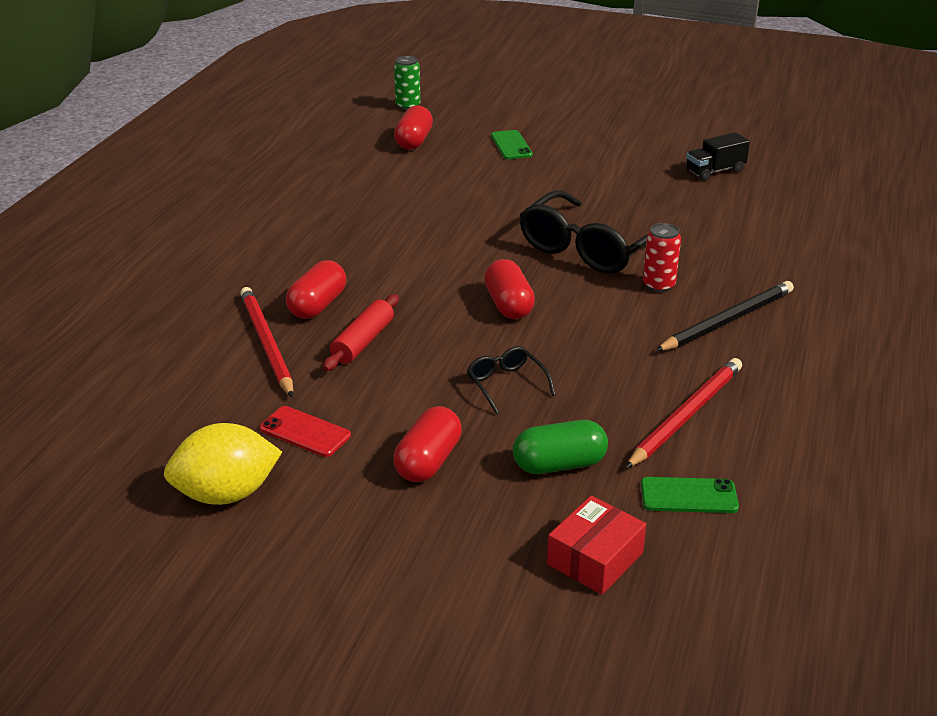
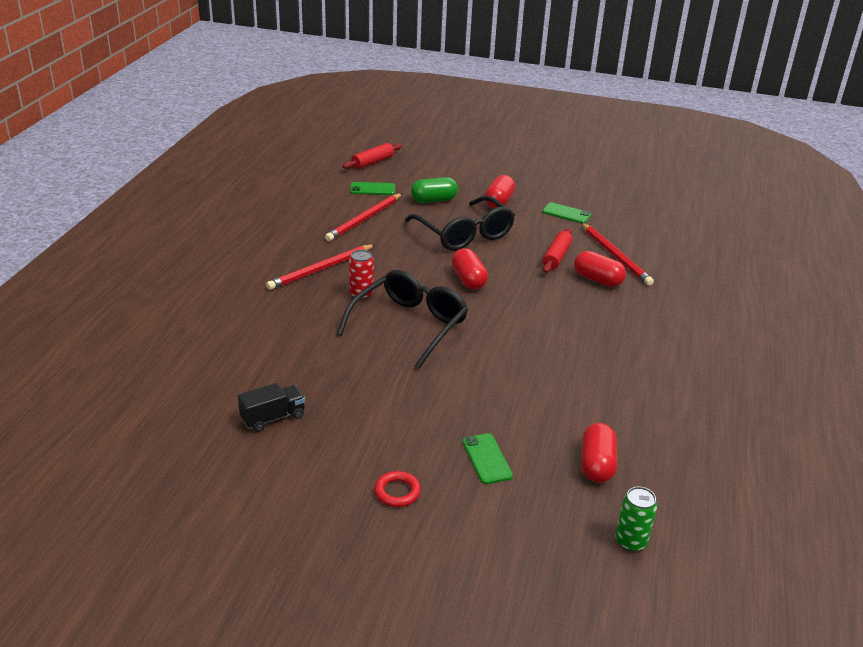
camera: 175 degrees right, 0 degrees up
(226, 494) = (589, 191): yellow lemon -> none
(305, 432) = (566, 213): red phone -> green phone
(317, 305) = (597, 279): red capsule -> red capsule turned 75 degrees counterclockwise
(506, 384) = (464, 234): black glasses -> black glasses, size x2.13
(589, 129) = (397, 492): none -> red ring
(595, 558) = (418, 171): red box -> none
(709, 591) = (372, 162): none -> red rolling pin
(727, 320) = (321, 269): black pencil -> red pencil

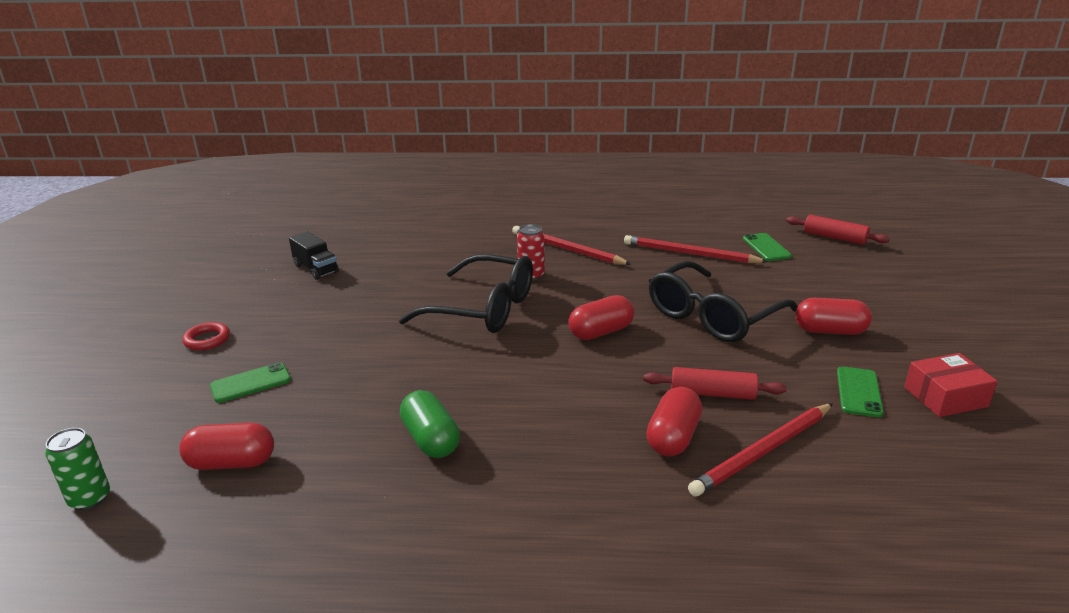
camera: 80 degrees right, 5 degrees down
(434, 200) = (781, 286): green capsule -> green capsule (431, 439)
(577, 193) = (945, 397): none -> red box

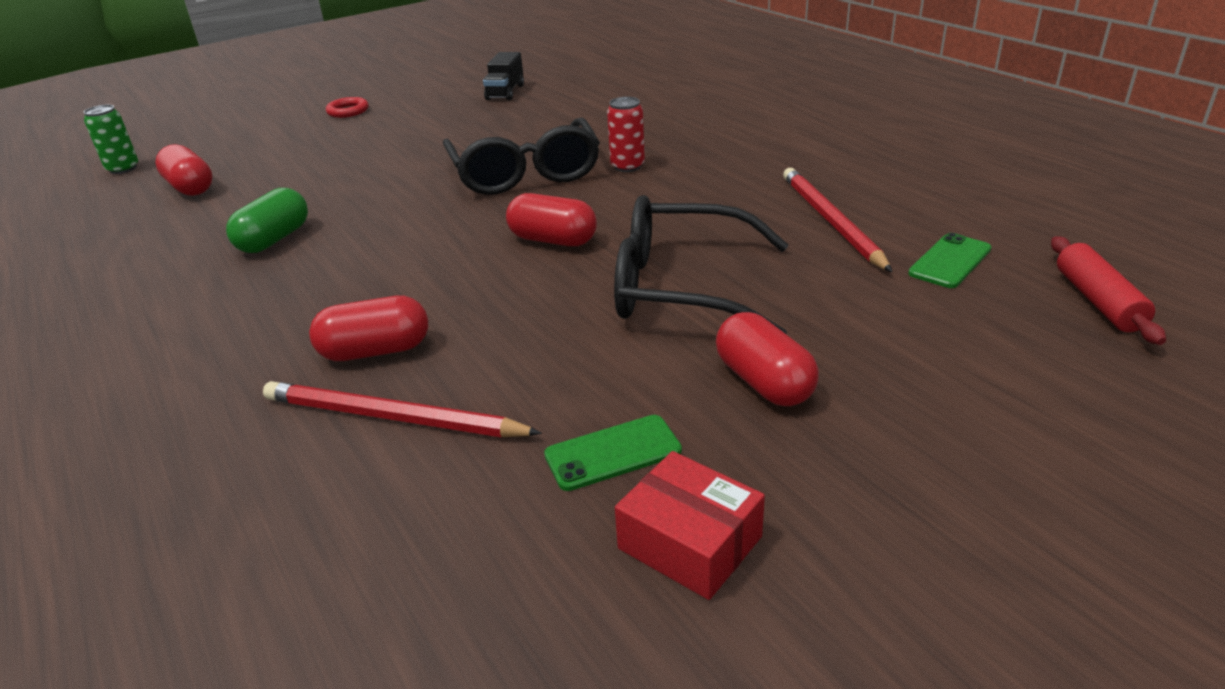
camera: 55 degrees right, 5 degrees up
(250, 383) = (301, 148): green phone -> none
(566, 249) = (717, 159): red pencil -> none
(712, 393) = (491, 345): red rolling pin -> none

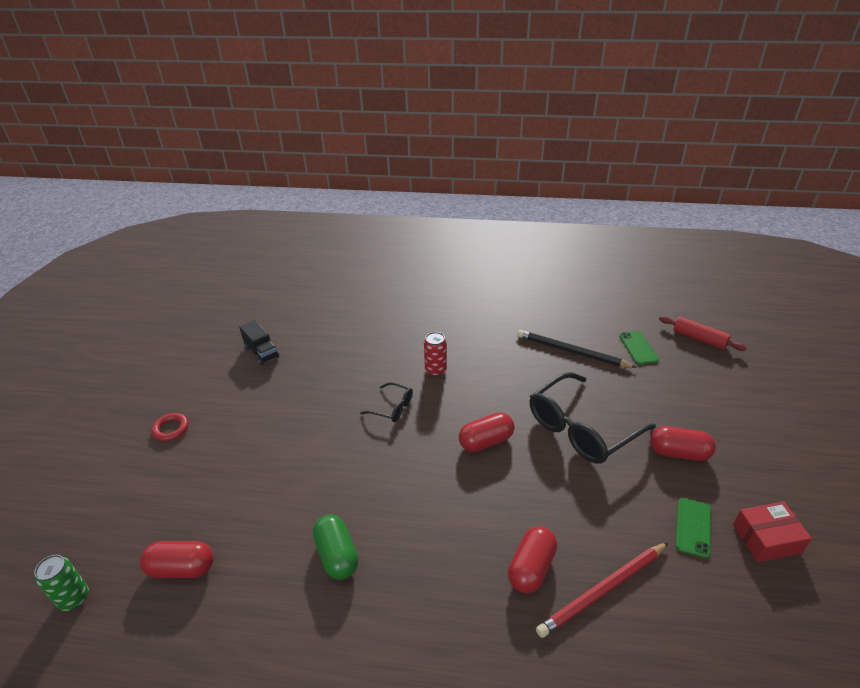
camera: 50 degrees left, 5 degrees up
(525, 173) = (392, 407): black glasses -> black glasses, size x0.47
(830, 221) = (571, 352): red pencil -> black pencil

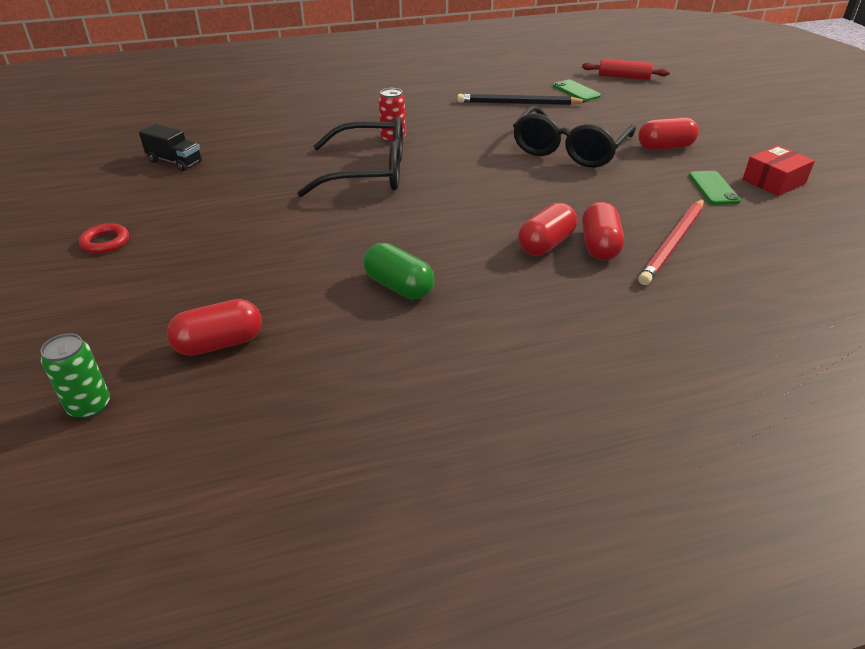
camera: 25 degrees left, 0 degrees up
(392, 407) = (368, 173): black glasses -> black glasses, size x2.13
(486, 441) = (486, 176): red capsule -> red capsule (545, 244)

